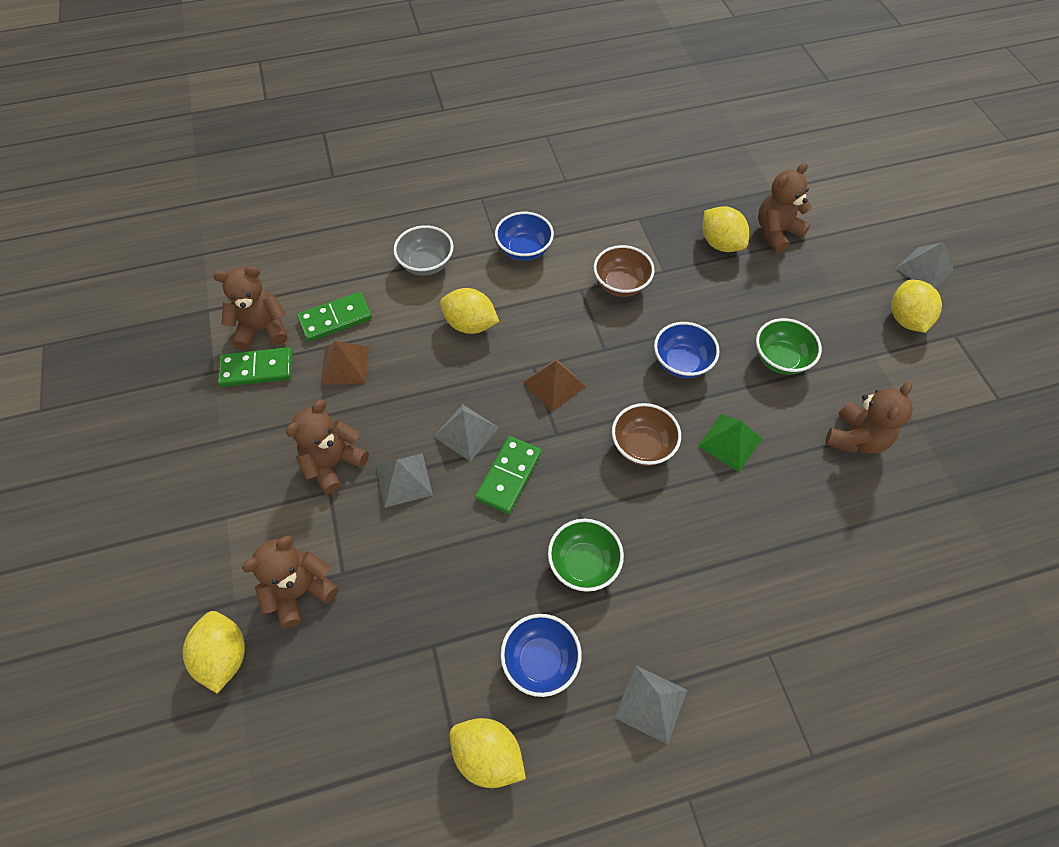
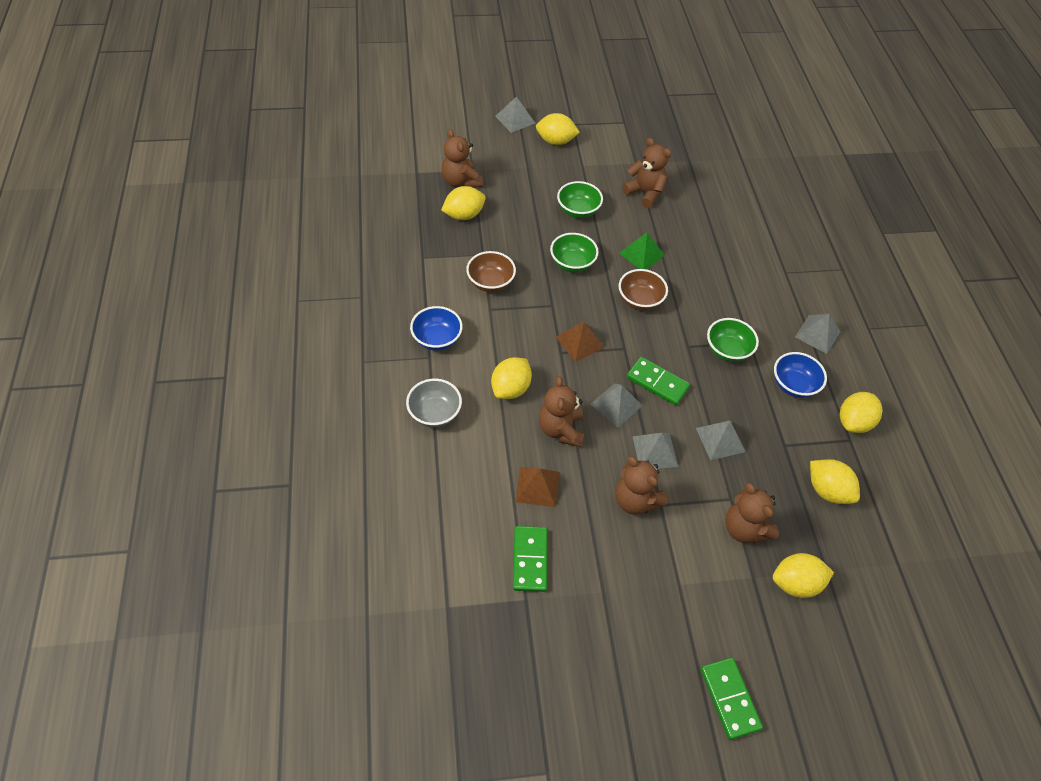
camera: 85 degrees left, 5 degrees down
(262, 329) = (483, 555): brown teddy bear -> brown teddy bear (561, 429)
(335, 319) = (483, 491): green domino -> green domino (730, 698)
(364, 706) = (827, 490): none -> yellow lemon
(431, 558) = (720, 439): none -> grey pyramid
(681, 363) = (572, 263): blue bowl -> green bowl

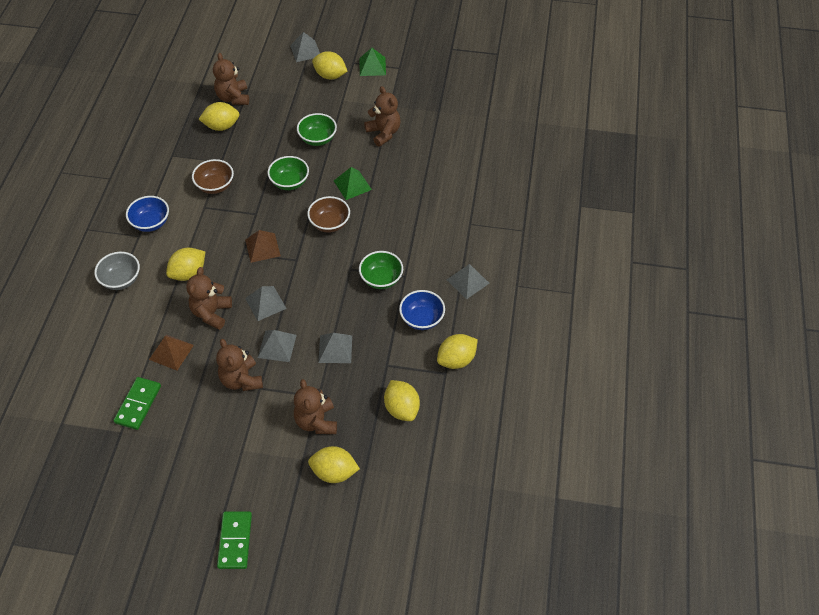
camera: 20 degrees right, 0 degrees up
(595, 125) = (372, 66): none -> green pyramid
(657, 383) = (308, 293): green domino -> none

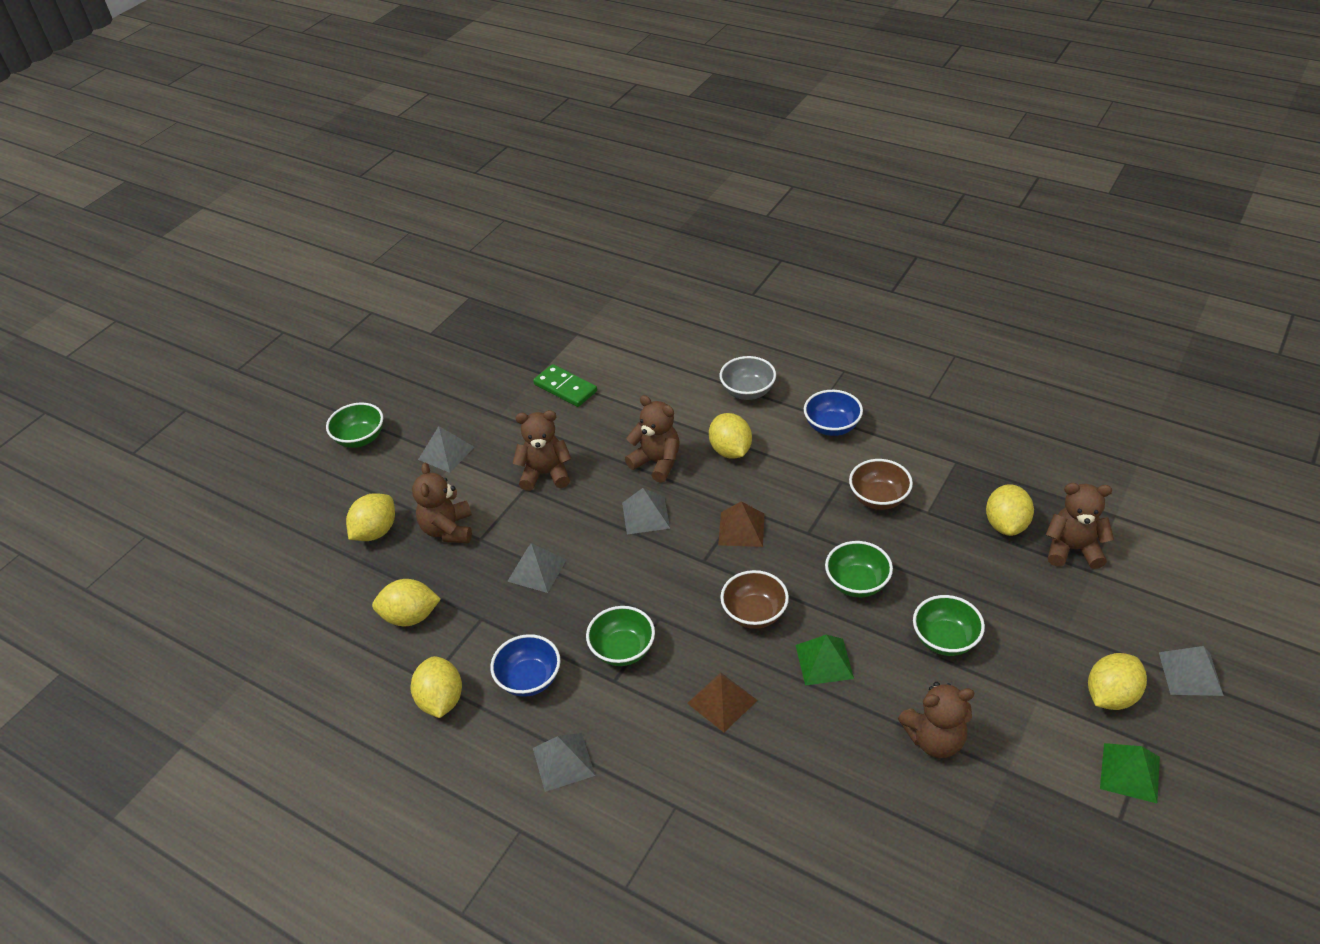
camera: 115 degrees right, 10 degrees down
(171, 352) = (619, 421): brown pyramid -> brown pyramid (722, 701)
(235, 541) = (360, 438): green domino -> green bowl
(277, 346) = (574, 514): grey pyramid -> grey pyramid (446, 453)
(316, 421) = (448, 529): brown teddy bear -> brown teddy bear turned 105 degrees counterclockwise

